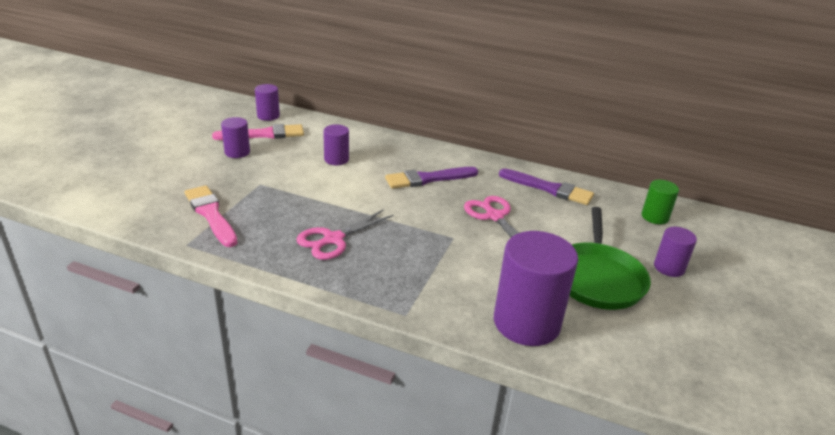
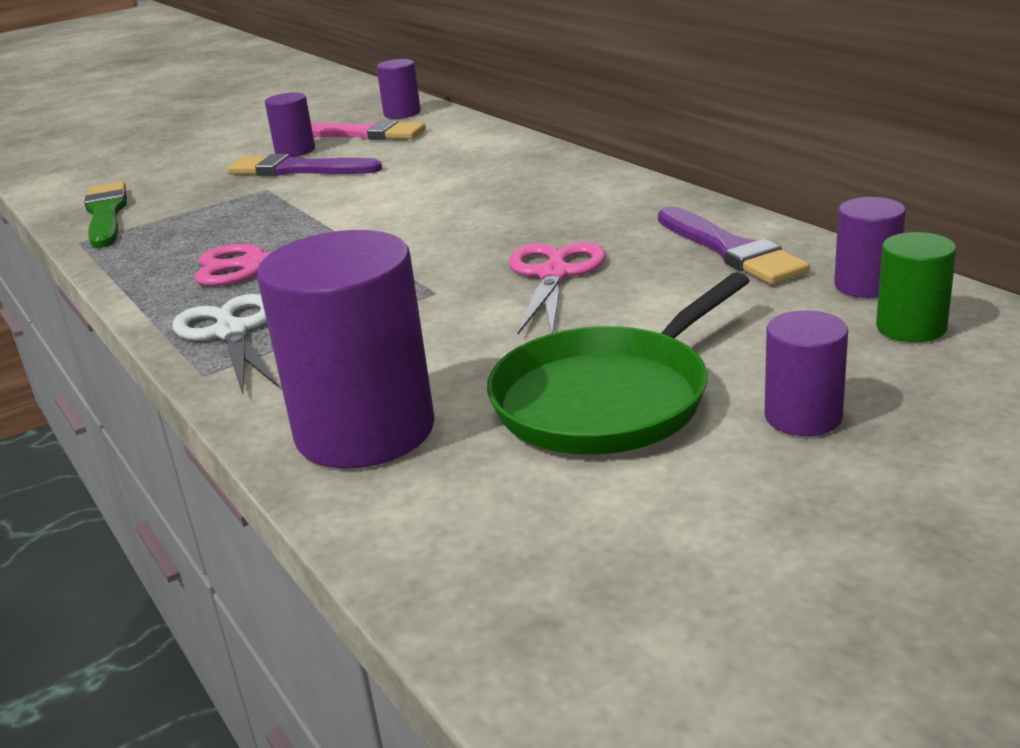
camera: 40 degrees right, 5 degrees down
(173, 220) = (106, 214): none -> green brush
(211, 214) = (155, 214): pink brush -> none
(336, 159) = (415, 171): purple cylinder -> purple cylinder (866, 285)
(384, 286) = (231, 332): none -> white scissors
(428, 179) = (520, 210): purple brush -> purple brush (298, 170)

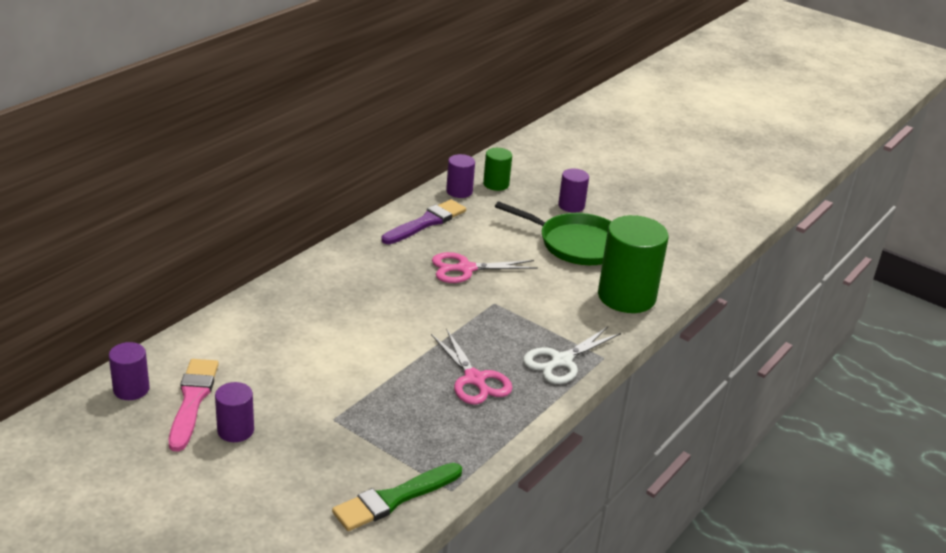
camera: 115 degrees left, 5 degrees up
(298, 170) = (288, 413): purple brush -> none
(365, 431) = (626, 296): purple cylinder -> green cylinder

